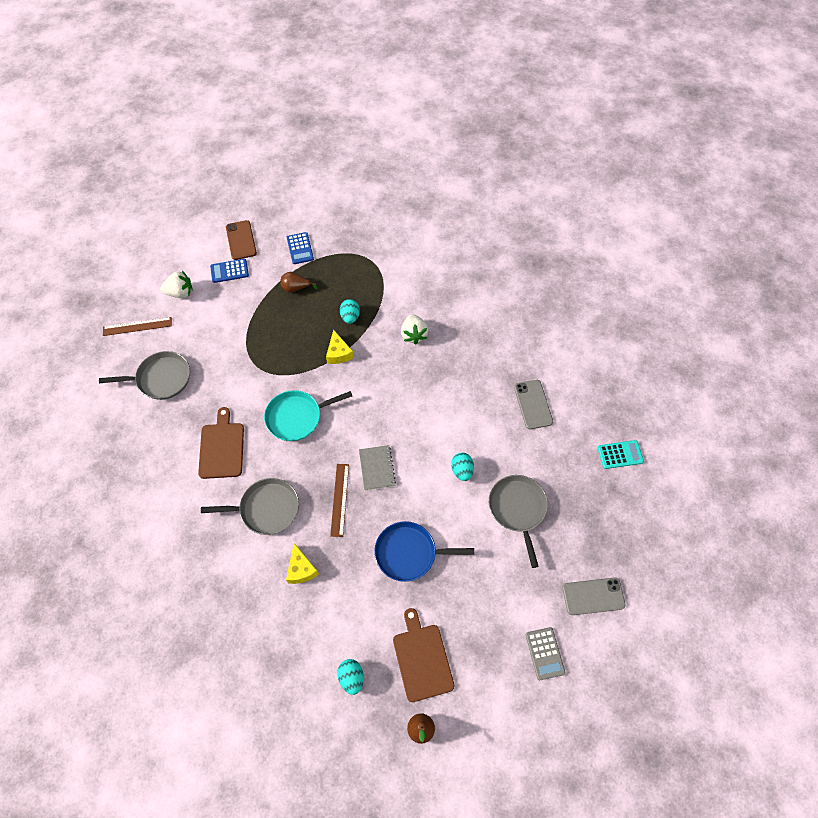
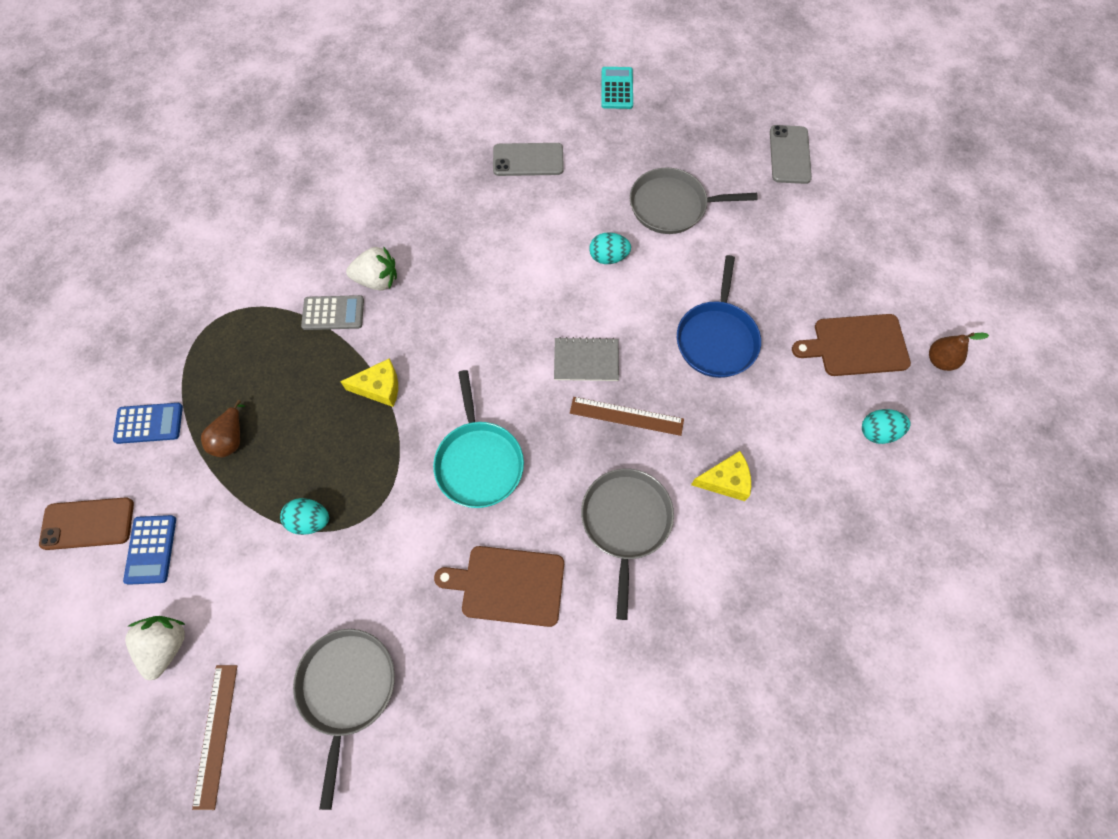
camera: 80 degrees left, 5 degrees up
(350, 317) = (317, 362): turquoise egg -> turquoise egg (310, 521)
(544, 653) = (853, 215): grey calculator -> grey calculator (333, 313)

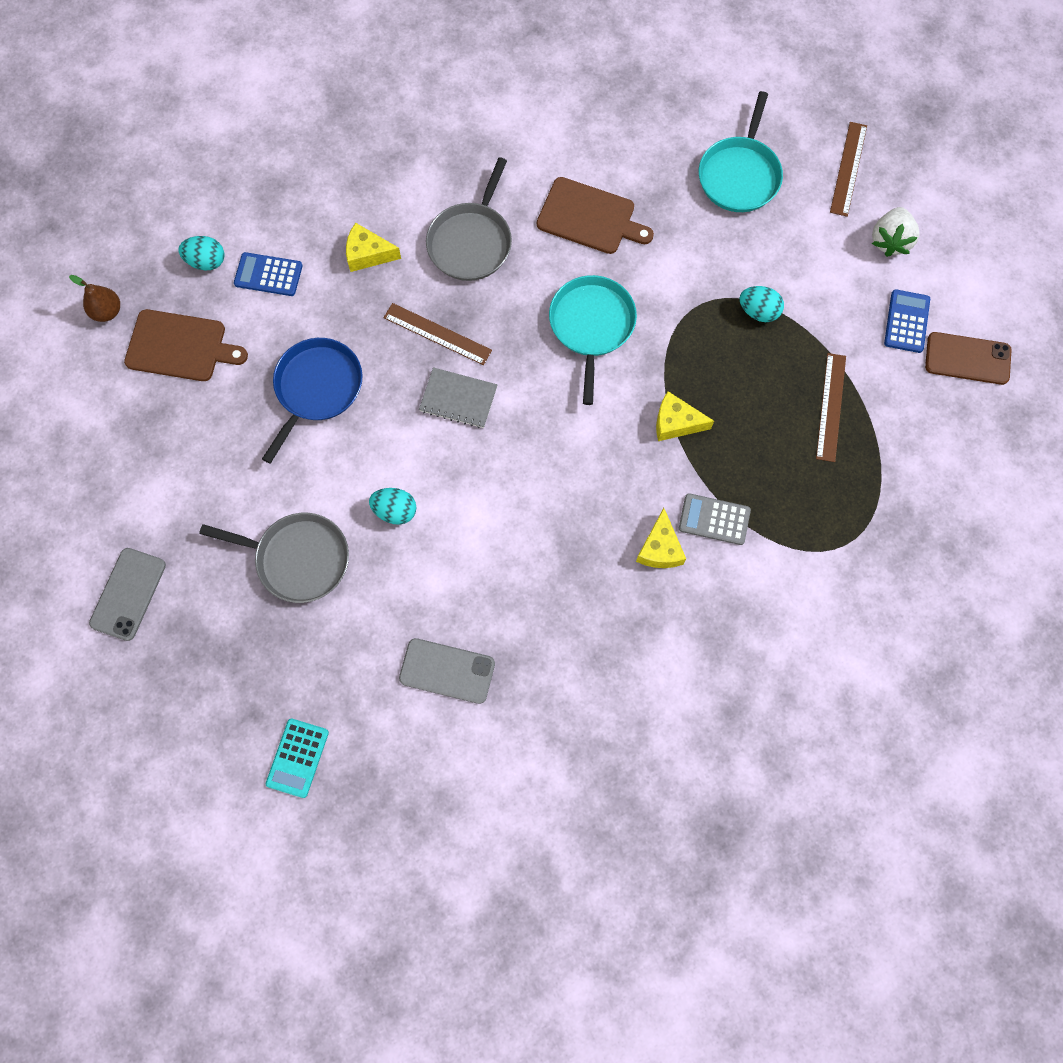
camera: 165 degrees left, 5 degrees up
(149, 423) = (913, 443): blue calculator -> blue calculator (268, 275)
(231, 438) = (830, 407): brown pear -> brown ruler
(347, 689) = (739, 175): grey pan -> turquoise pan
(377, 280) = (660, 548): white strawberry -> yellow cheese

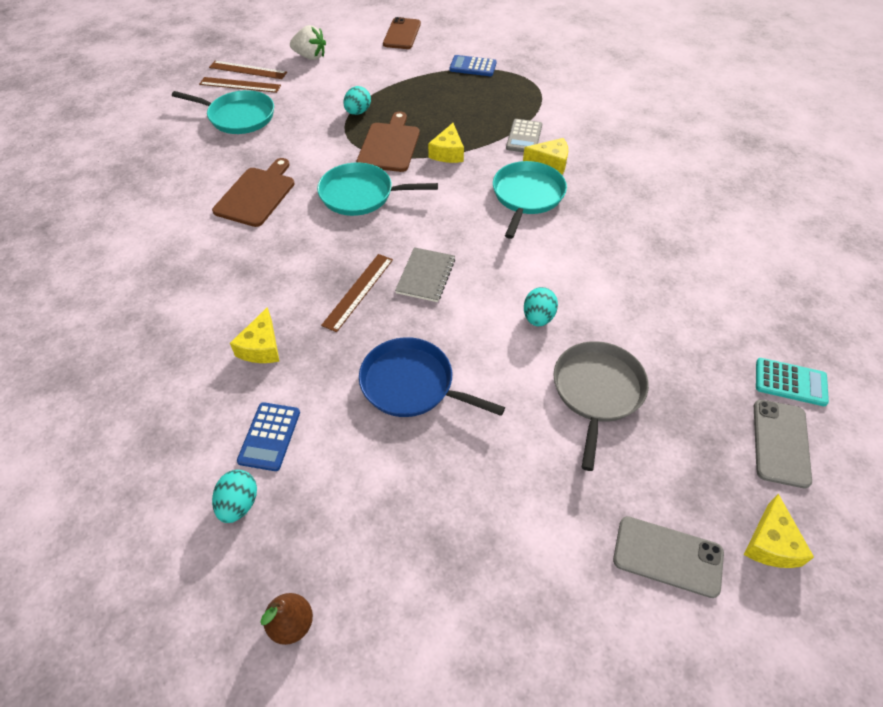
camera: 90 degrees left, 20 degrees down
(130, 685) = (771, 543): none -> yellow cheese
(180, 346) = (352, 525): brown cutting board -> brown cutting board (389, 145)
(447, 671) = (677, 279): grey phone -> grey phone (780, 443)
(471, 242) = (264, 269): grey pan -> none
(591, 514) = (527, 196): none -> turquoise pan
(830, 407) = (435, 85): brown ruler -> brown ruler (240, 85)
(906, 321) = (373, 54): blue calculator -> blue calculator (473, 66)

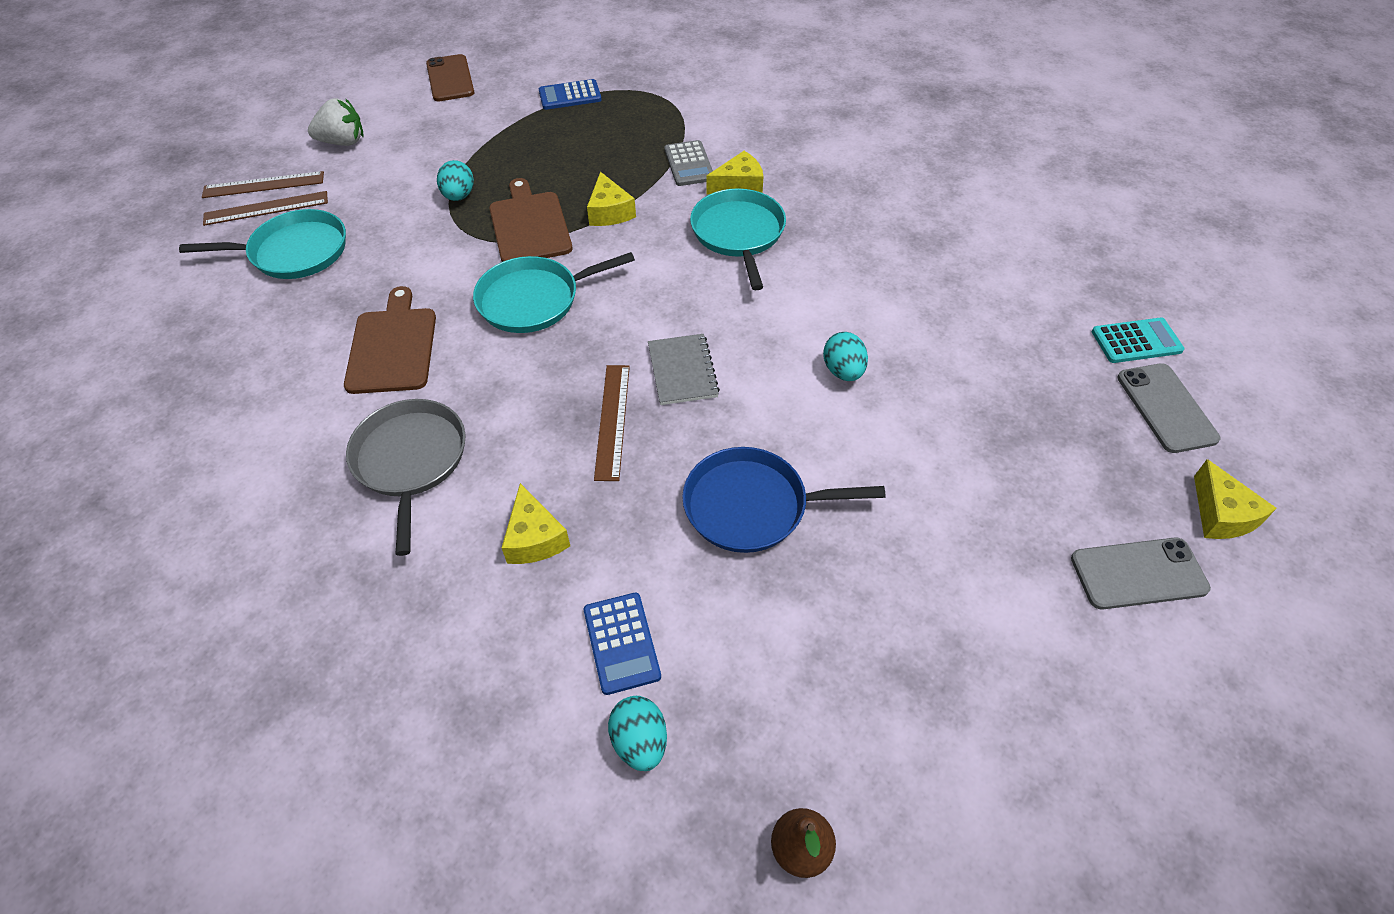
camera: 25 degrees left, 0 degrees up
(597, 392) = (958, 429): grey pan -> grey pan (410, 461)

